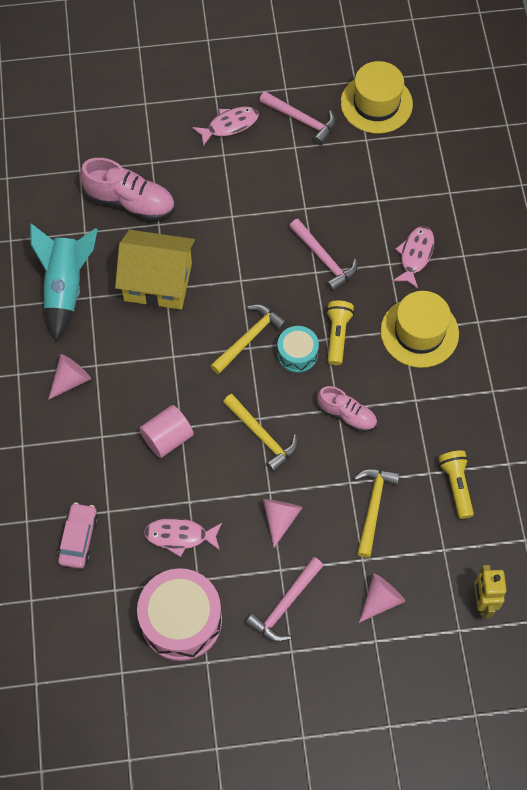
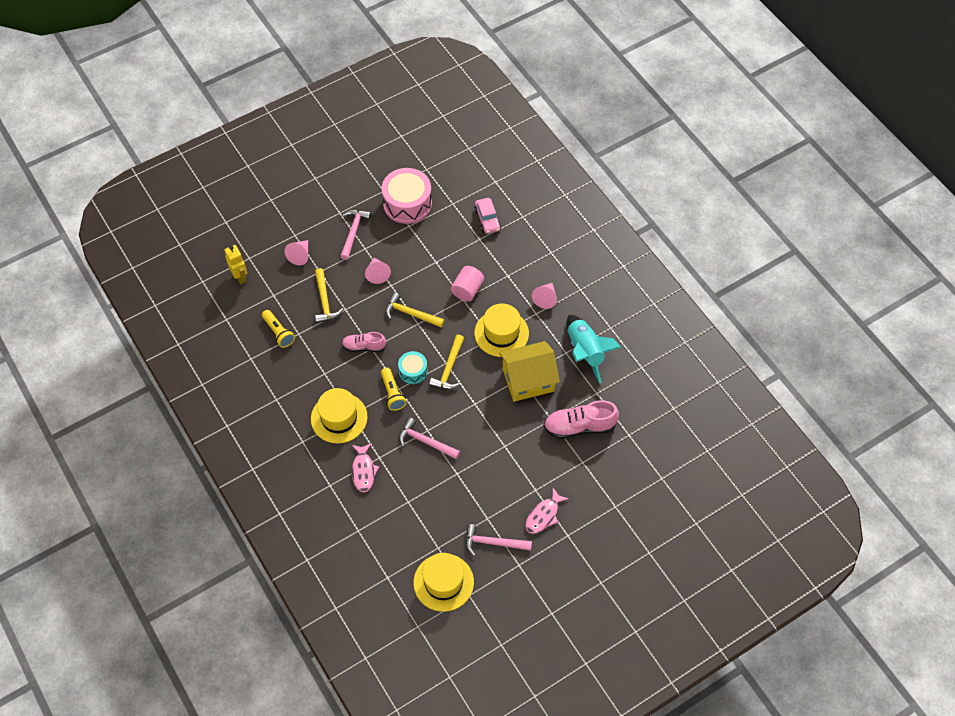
camera: 155 degrees right, 5 degrees down
(156, 357) = (501, 333): none -> yellow hat
(180, 536) = (431, 242): pink fish -> none

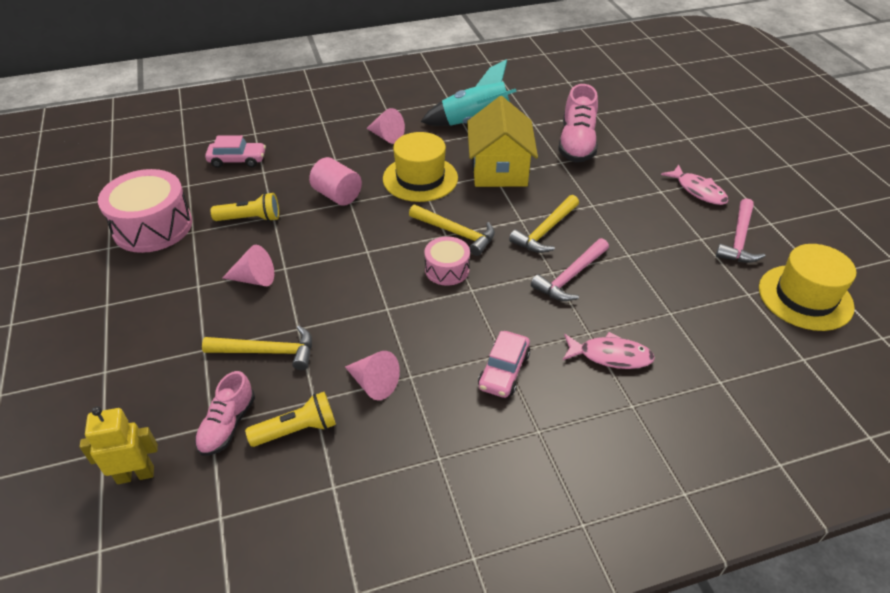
camera: 75 degrees left, 15 degrees down
(300, 255) = (153, 371): pink cone -> pink cone (374, 383)
(339, 418) = (504, 371): yellow hat -> pink car
(353, 232) = (158, 293): pink hammer -> none
(364, 347) = (380, 316): pink shoe -> pink shoe (227, 425)
(392, 393) = (478, 298): yellow flashlight -> yellow flashlight (250, 219)
(410, 313) = (346, 255): yellow hammer -> yellow hammer (545, 231)
(413, 371) = (447, 269): turquoise drum -> pink drum

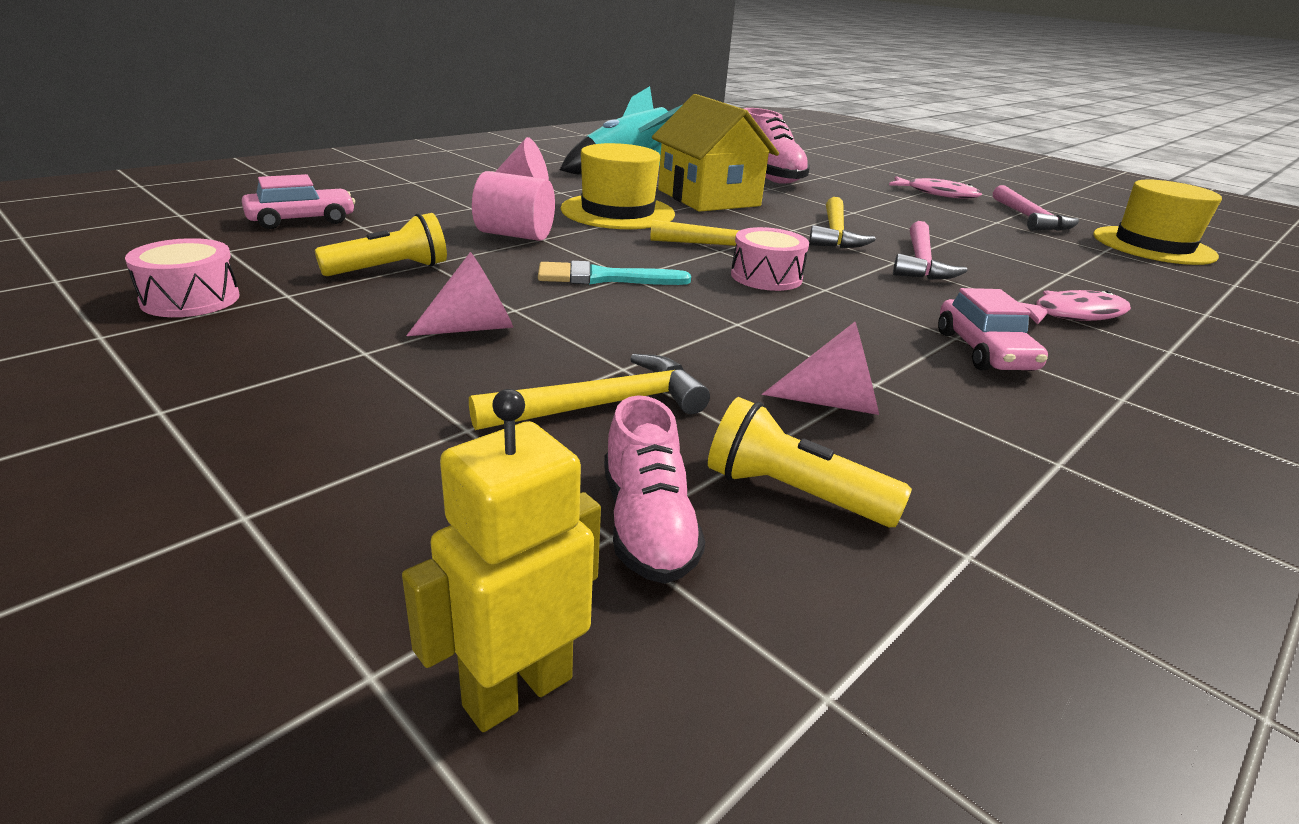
camera: 30 degrees left, 15 degrees down
(153, 226) = (190, 299): pink drum -> pink drum, size x0.55
(297, 430) = (792, 493): yellow flashlight -> yellow flashlight turned 105 degrees counterclockwise
(351, 250) = (604, 278): none -> turquoise brush

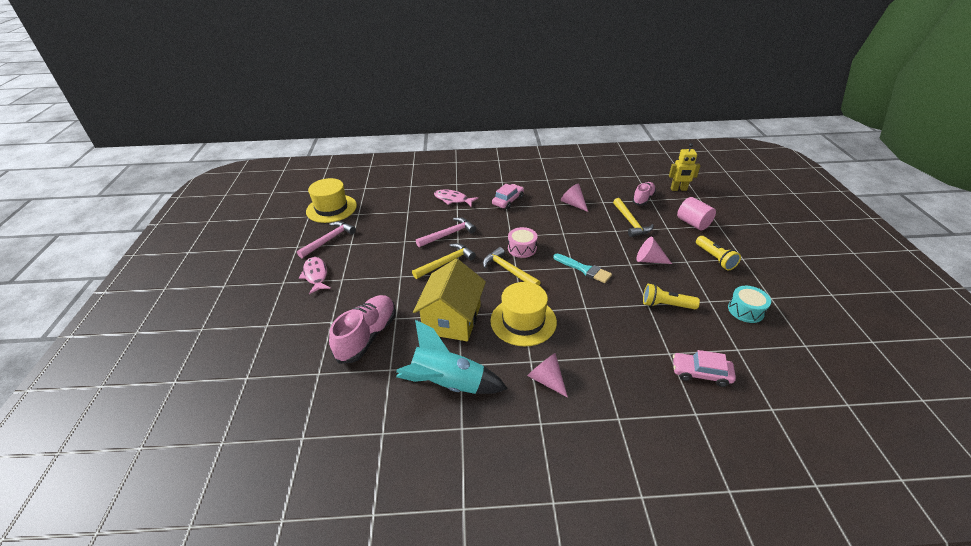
camera: 135 degrees left, 10 degrees up
(190, 299) = (746, 310): pink drum -> turquoise drum
(515, 235) = (596, 315): pink cylinder -> pink cylinder (693, 223)
(603, 405) = (630, 222): yellow hammer -> yellow hammer turned 120 degrees counterclockwise
(792, 493) = (609, 194): yellow flashlight -> yellow flashlight (715, 258)

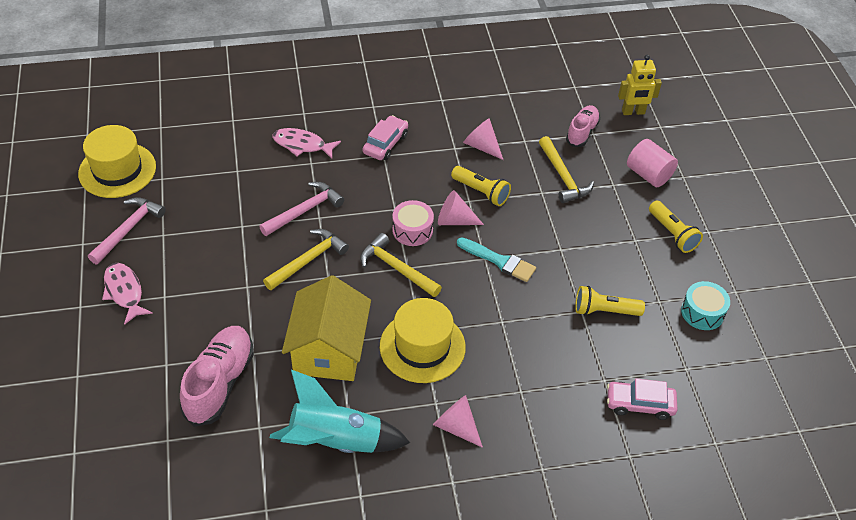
camera: 10 degrees left, 10 degrees up
(572, 229) = (481, 192): none -> yellow flashlight
(649, 260) = (586, 241): pink cone -> pink cone (454, 220)

